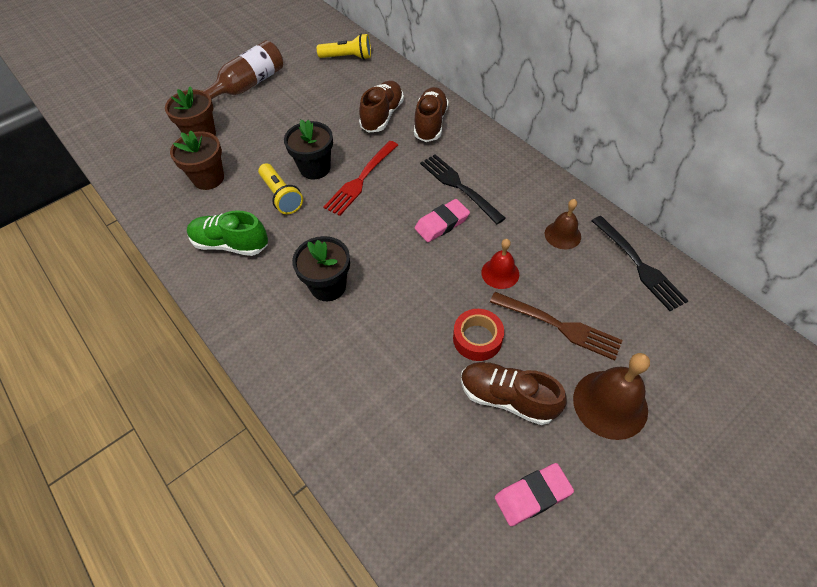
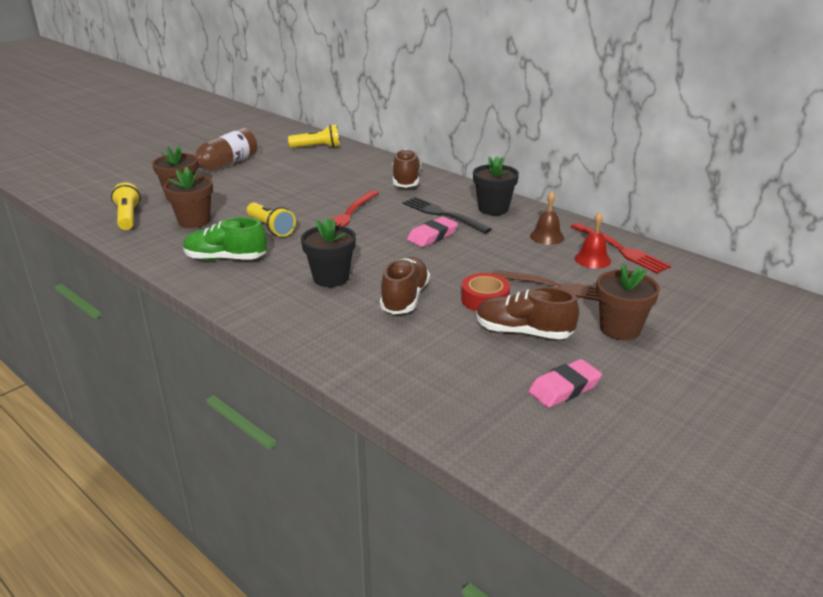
camera: 10 degrees left, 25 degrees down
(147, 167) = (128, 217): none -> yellow flashlight
(315, 168) = (300, 210): black flower pot -> black flower pot (493, 209)
(382, 116) = (359, 178): brown shoe -> brown shoe (405, 298)
(500, 273) = (495, 261): red bell -> red bell (592, 259)
(610, 404) = (620, 329): brown bell -> brown flower pot
(639, 265) = (621, 249): black fork -> red fork

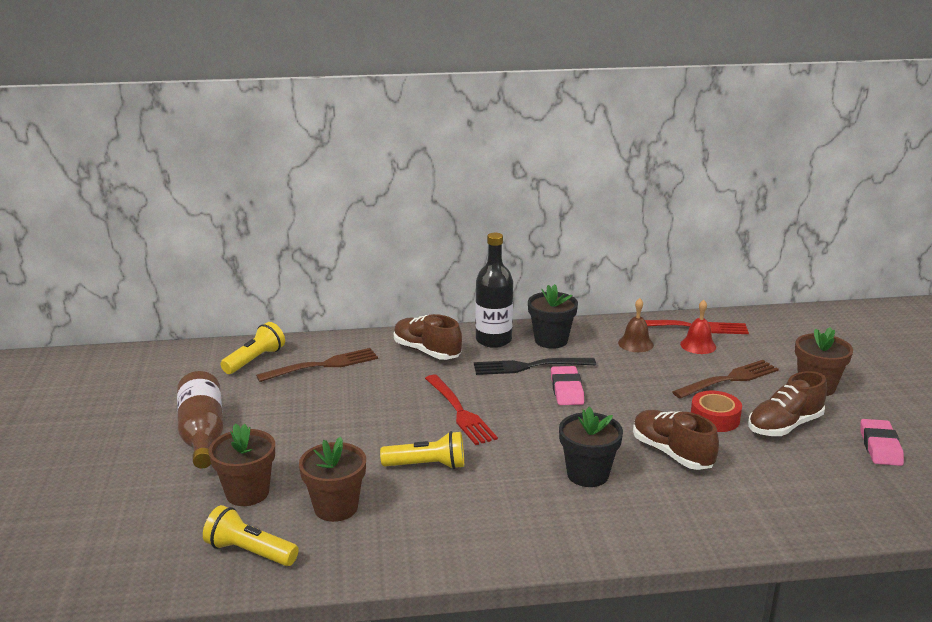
camera: 50 degrees left, 5 degrees down
(225, 259) = (465, 520): green shoe -> none
(339, 163) = (323, 365): none -> brown fork
(458, 192) = (493, 340): none -> black bottle

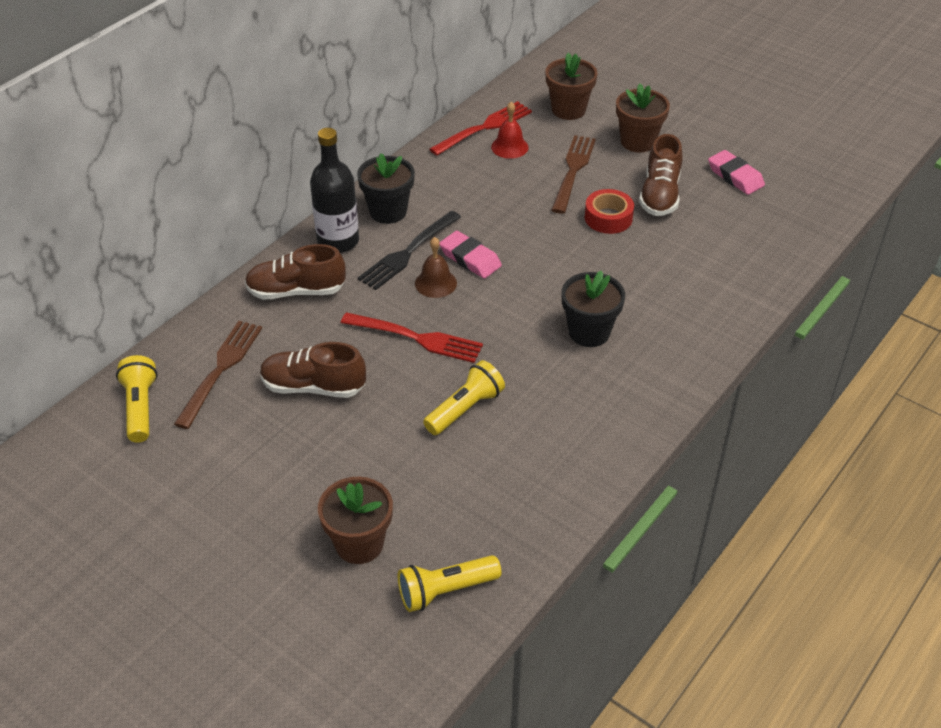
camera: 45 degrees left, 20 degrees up
(202, 434) = (223, 521): brown bottle -> none
(336, 507) = (452, 500): brown flower pot -> brown flower pot (568, 110)
(635, 343) = (460, 174): brown bell -> brown bell (435, 283)
(671, 453) = (619, 272): brown shoe -> brown shoe (313, 387)

